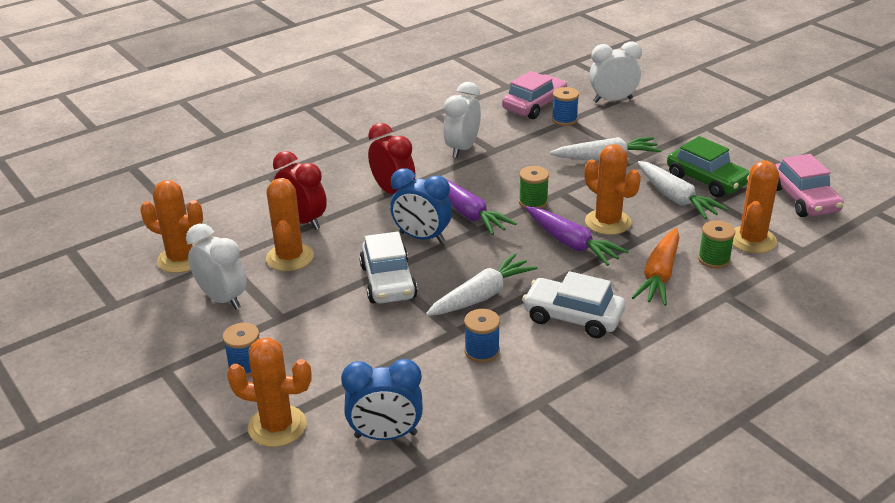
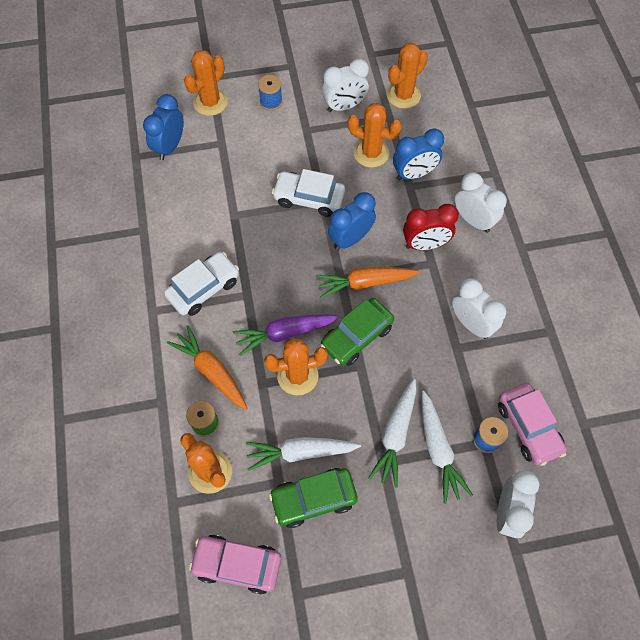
camera: 115 degrees right, 30 degrees up
(303, 221) = (414, 174): red clock -> blue clock
(342, 173) = (473, 220): none -> white clock
(469, 214) = (365, 283): purple carrot -> orange carrot
(481, 296) = (260, 245): white carrot -> white carrot (438, 449)
(482, 351) = (205, 221): blue spool -> none
(533, 202) = (356, 336): green spool -> green car

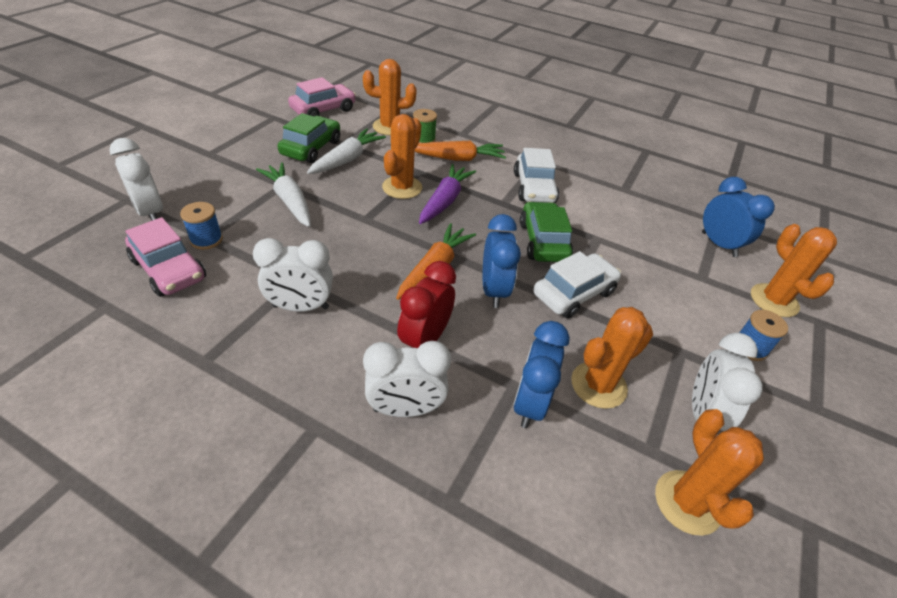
camera: 125 degrees right, 20 degrees down
(356, 336) = (392, 232): green car -> green car (543, 241)
(438, 449) = (245, 212): white carrot -> none
(528, 427) = (169, 270): pink car -> pink car turned 150 degrees counterclockwise

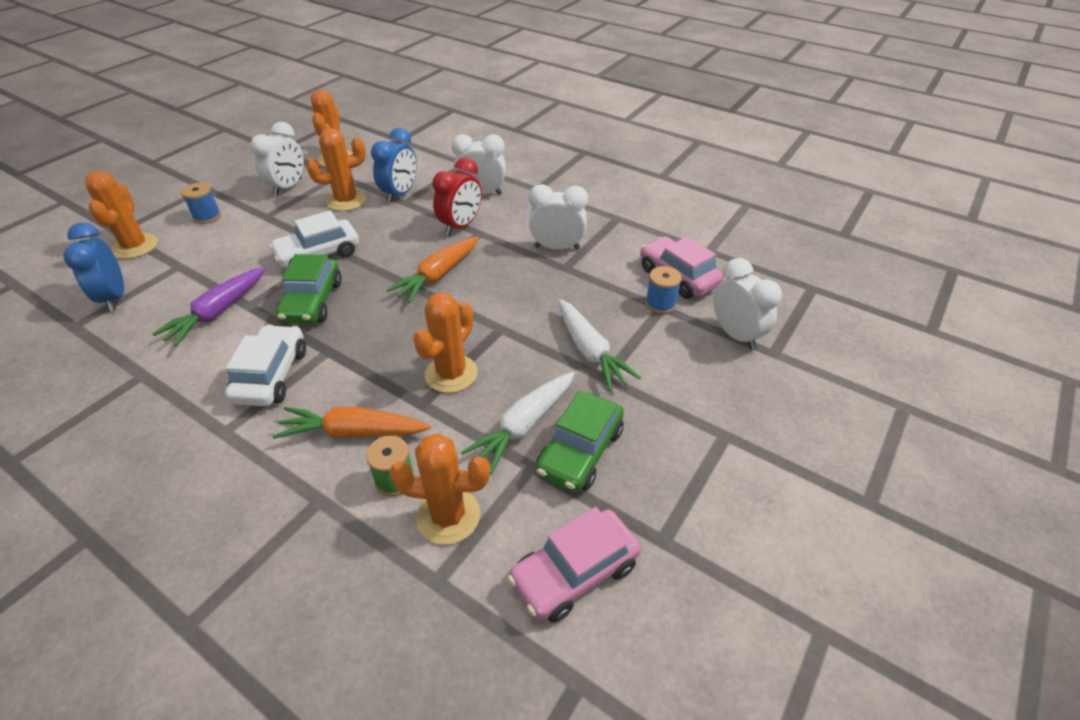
camera: 170 degrees left, 0 degrees up
(445, 201) = (401, 353): purple carrot -> purple carrot (218, 312)
(494, 291) = (390, 257): blue clock -> none

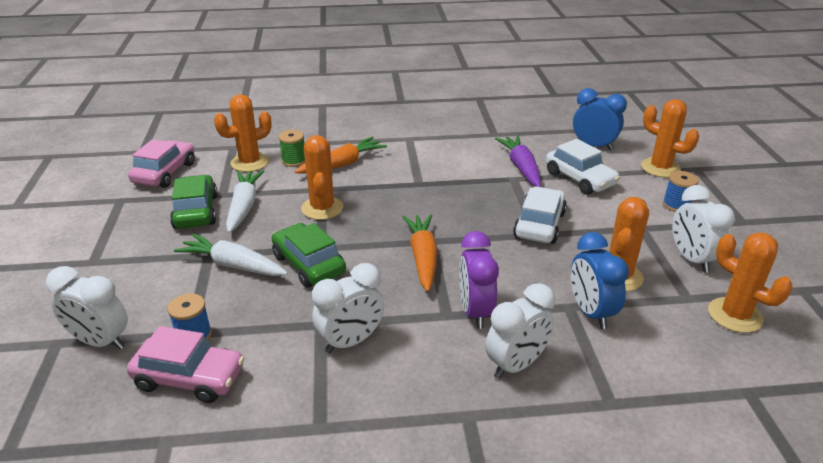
camera: 140 degrees right, 10 degrees down
(271, 375) = (428, 161): white car -> white car (580, 179)
(312, 301) = (479, 198): green car -> green car (308, 264)
(460, 226) = (475, 311): red clock -> purple clock

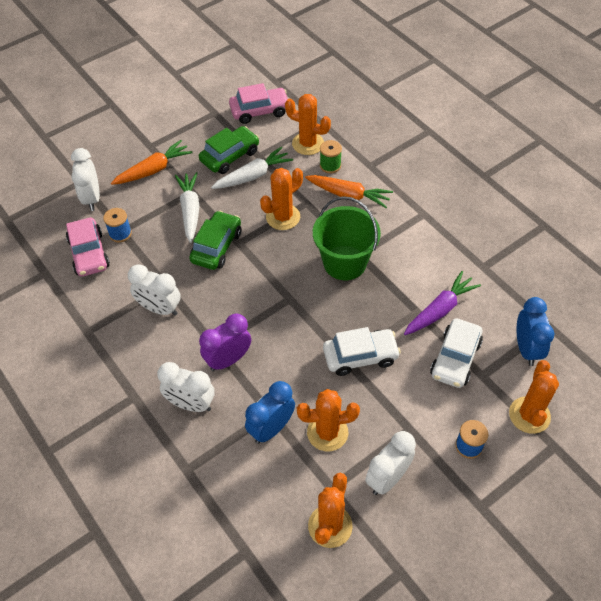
camera: 60 degrees right, 20 degrees up
(420, 194) = (344, 263): none -> green bucket
(423, 257) = (266, 303): orange carrot -> orange carrot (153, 170)

